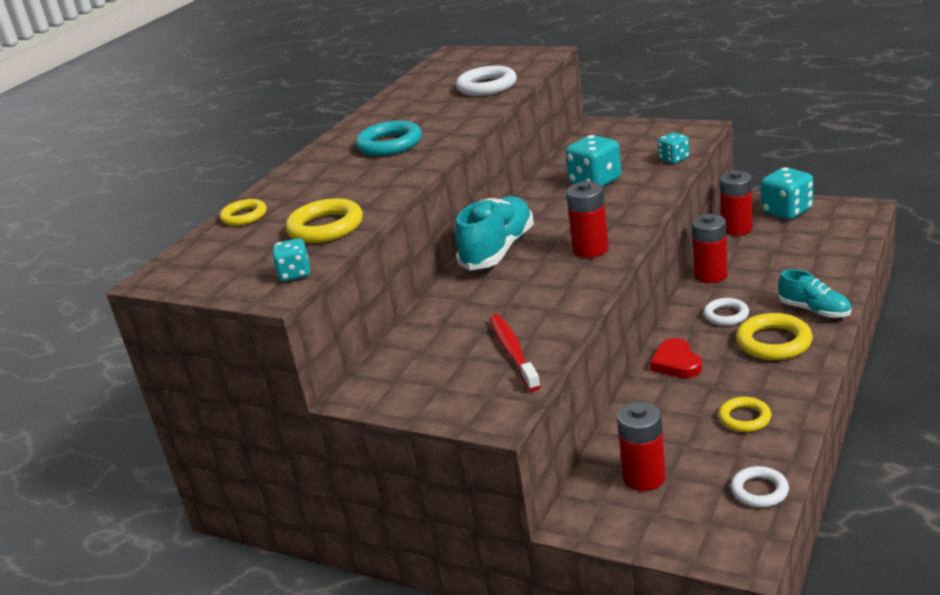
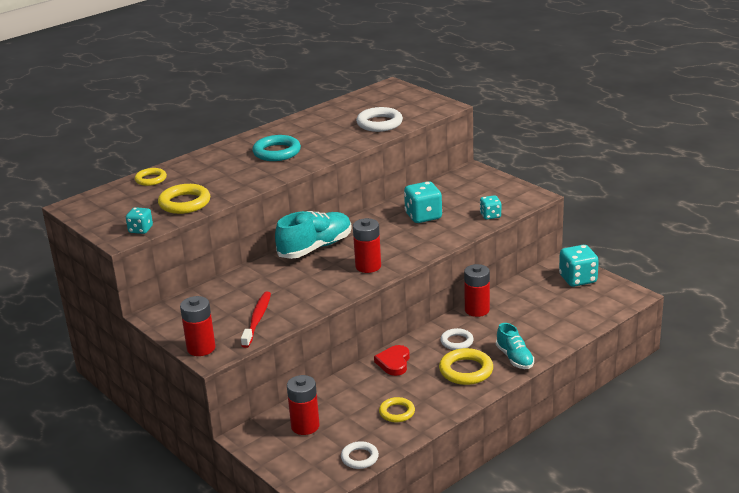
camera: 20 degrees right, 0 degrees up
(737, 229) = (530, 281): red battery -> red battery (201, 348)

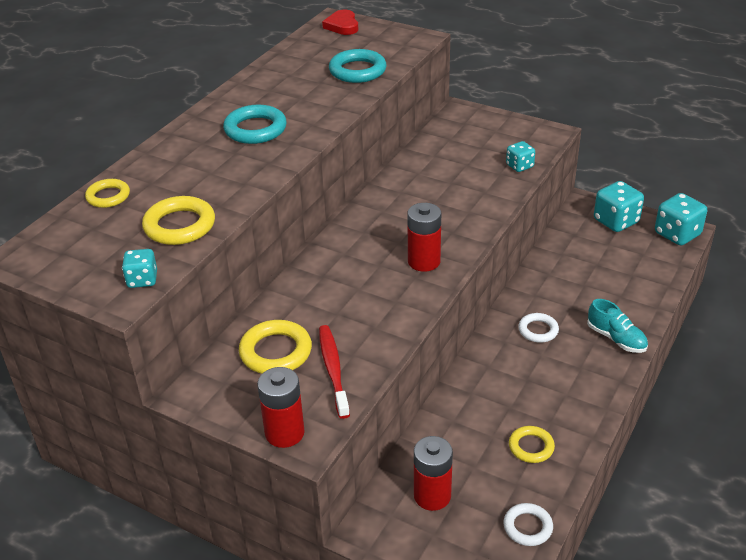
camera: 20 degrees left, 10 degrees up
(315, 248) = (341, 247): turquoise shoe -> none
(379, 123) = (357, 71): white ring -> turquoise ring
(394, 363) = (484, 376): red heart -> red heart (342, 26)
(423, 216) = (443, 180): turquoise dice -> turquoise dice (677, 234)
(466, 370) = (573, 368): yellow ring -> yellow ring (276, 352)
(477, 310) = (533, 282): red battery -> none

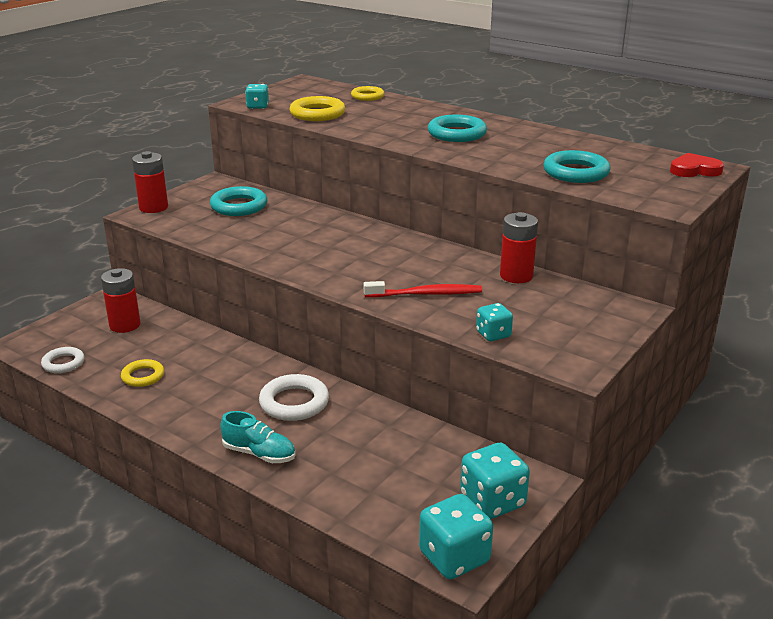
camera: 95 degrees right, 10 degrees down
(276, 352) = (239, 206): yellow ring -> turquoise ring
(333, 370) = (205, 224): red toothbrush -> red toothbrush (425, 294)
(424, 261) = (326, 266): red battery -> red battery (516, 276)
(538, 330) = (294, 402): white ring -> white ring, size x1.57
(616, 338) = (259, 453): turquoise shoe -> turquoise shoe turned 120 degrees counterclockwise

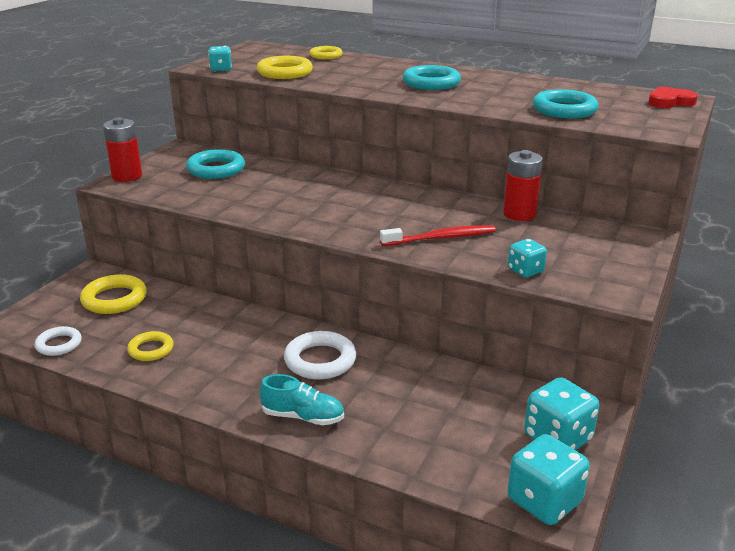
camera: 10 degrees left, 0 degrees up
(125, 325) = (114, 299): red battery -> yellow ring

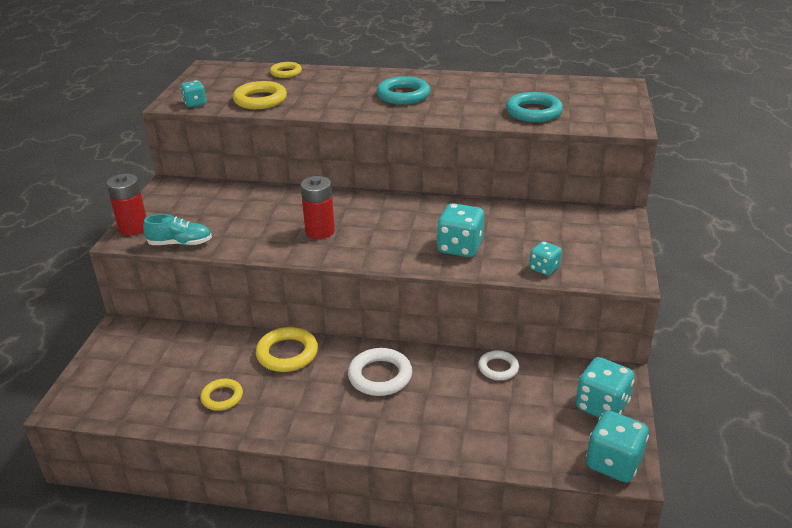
camera: 15 degrees left, 5 degrees up
(59, 344) = (130, 410): white ring -> white ring (498, 368)
(114, 299) = (158, 352): yellow ring -> yellow ring (287, 353)
(216, 169) = (217, 205): turquoise ring -> none
(303, 417) = (391, 433): turquoise shoe -> turquoise shoe (180, 243)
(441, 238) = (460, 247): red toothbrush -> turquoise dice
(519, 214) = (513, 211): red battery -> red battery (320, 231)
(670, 102) = (613, 90): red heart -> none

